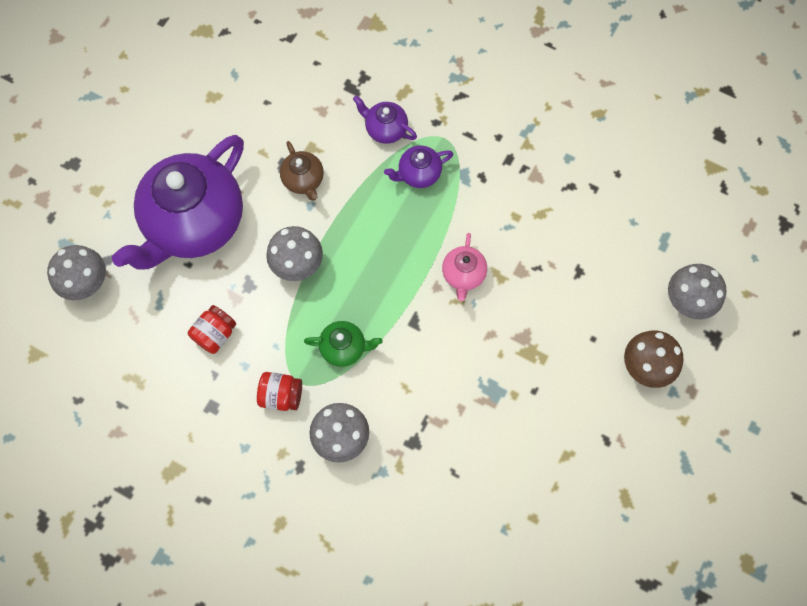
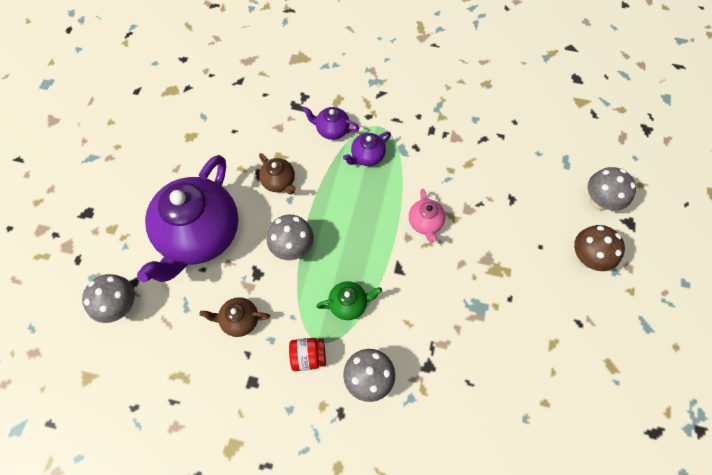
camera: 15 degrees left, 5 degrees down
(215, 334) = (239, 320): red jar -> brown teapot

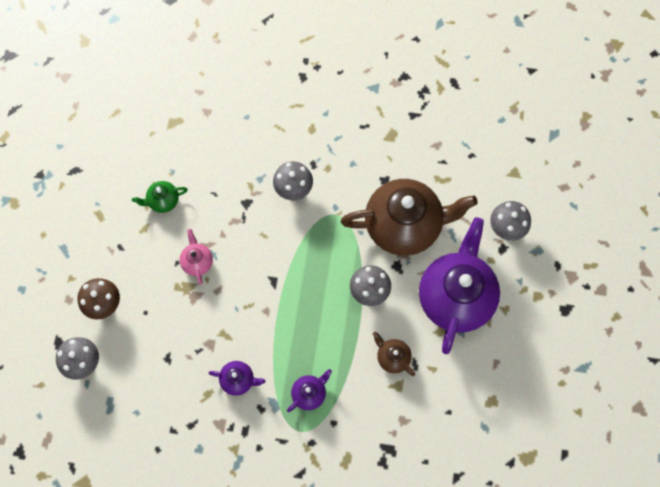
camera: 175 degrees right, 5 degrees up
(239, 320) = (404, 226): brown teapot -> brown teapot, size x2.36
(308, 356) = (343, 202): red jar -> none
(332, 130) = (348, 422): purple teapot -> purple teapot (238, 380)
(349, 304) = (314, 247): green teapot -> green teapot (163, 201)
(425, 223) = (250, 326): pink teapot -> pink teapot (197, 262)

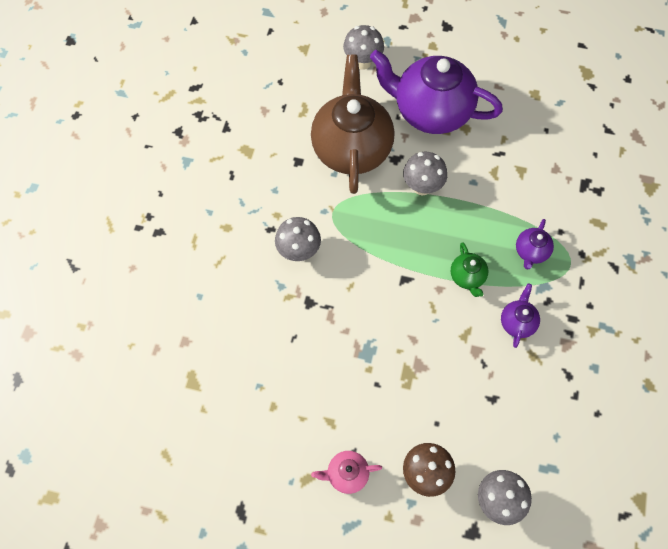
camera: 85 degrees left, 5 degrees down
(163, 201) = (296, 398): green teapot -> green teapot (467, 277)
(197, 262) = (377, 360): pink teapot -> pink teapot (346, 474)
(309, 393) = (531, 252): purple teapot -> purple teapot turned 120 degrees counterclockwise
(392, 357) = (492, 172): brown teapot -> none

